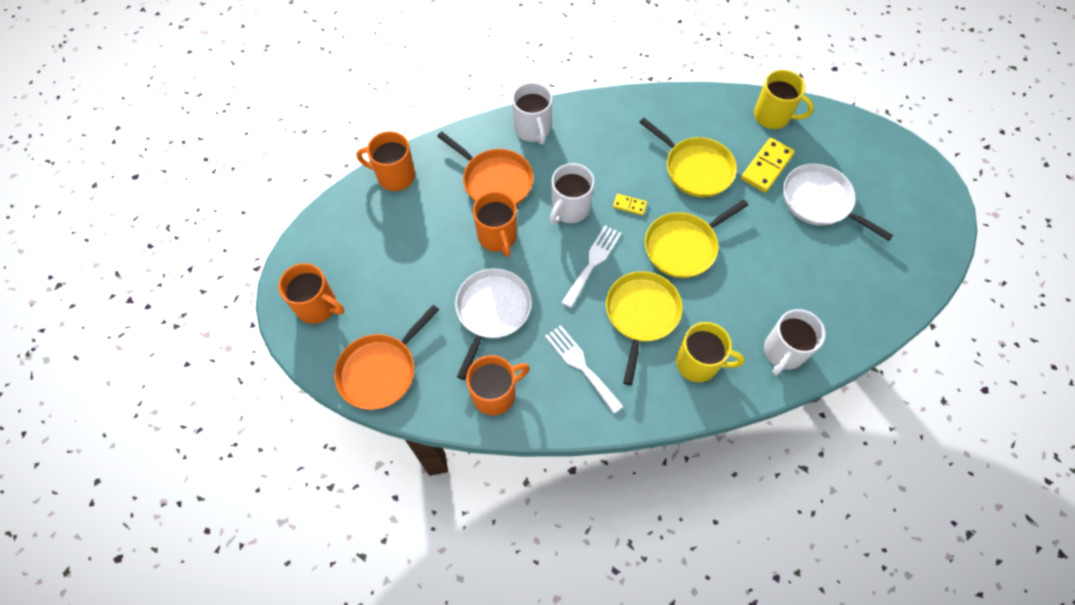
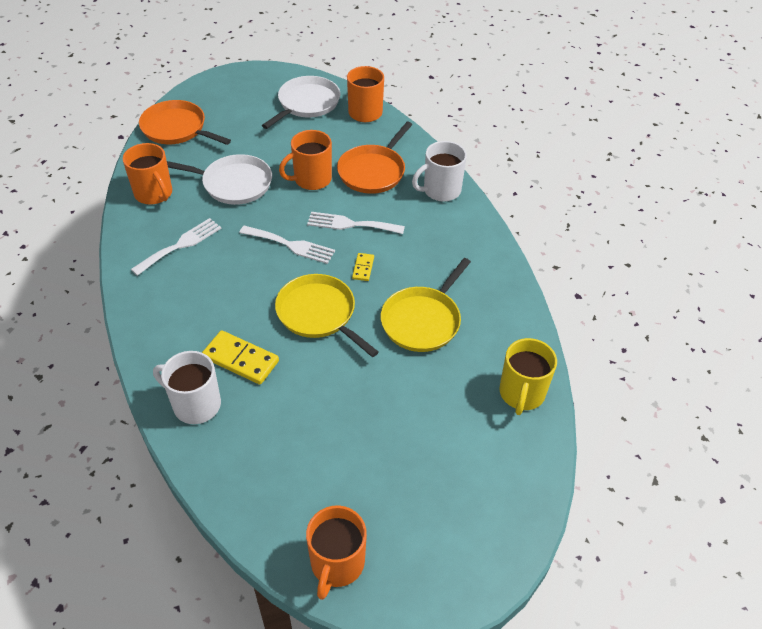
camera: 80 degrees right, 15 degrees down
(317, 306) = (233, 90): orange mug -> orange mug (337, 563)
(569, 209) = (351, 224): white mug -> white fork
(641, 315) = (235, 284): yellow pan -> none
(698, 363) = (182, 331): yellow mug -> none
(766, 167) = (442, 387): yellow domino -> yellow domino (241, 359)
(820, 201) = (402, 443): white pan -> white pan (306, 104)

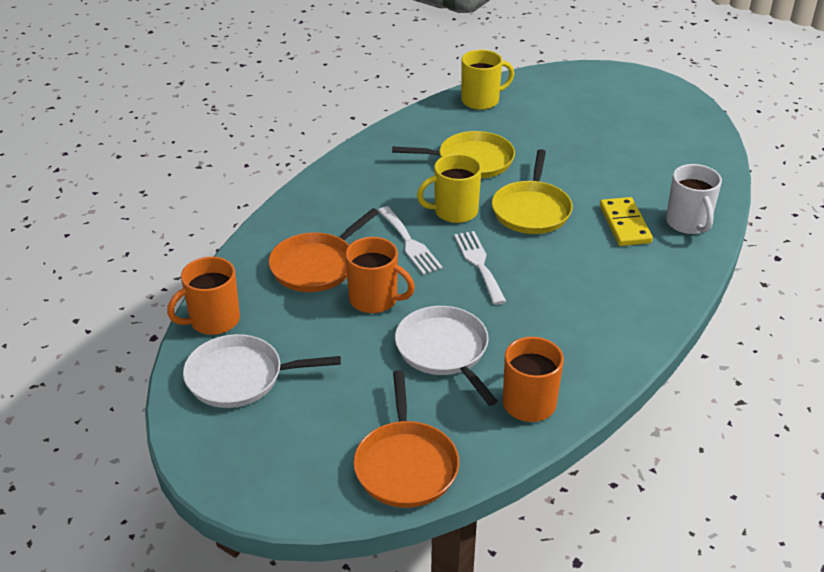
camera: 125 degrees left, 10 degrees down
(180, 245) = (567, 332): white fork -> none
(337, 563) = (689, 117): orange mug -> none
(363, 268) = (454, 211): yellow domino -> yellow mug
(373, 171) = (316, 265): orange pan -> orange pan turned 135 degrees clockwise
(441, 190) = (301, 213): white mug -> none

